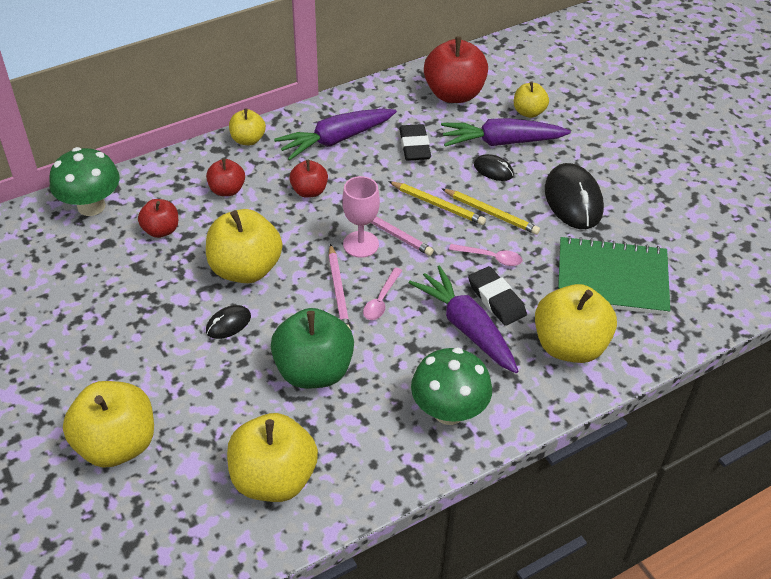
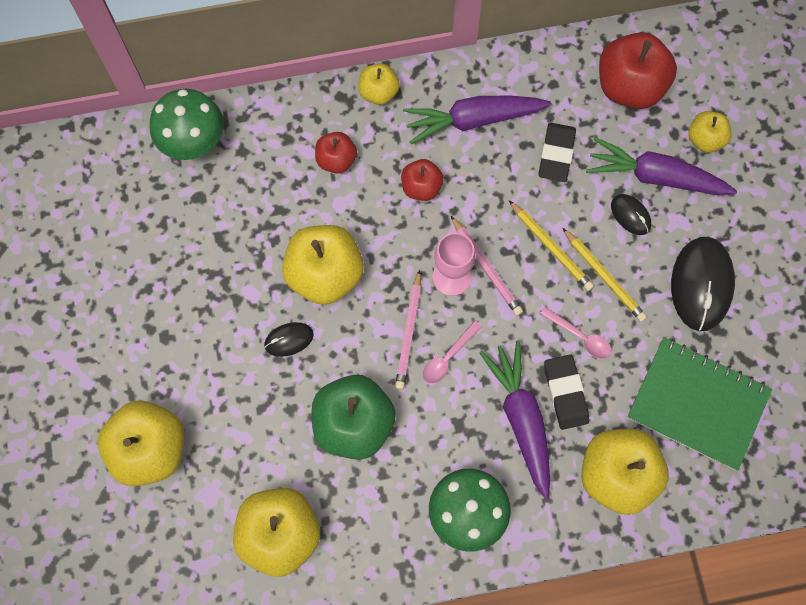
camera: 20 degrees right, 25 degrees up
(161, 230) = (255, 196): red apple -> none

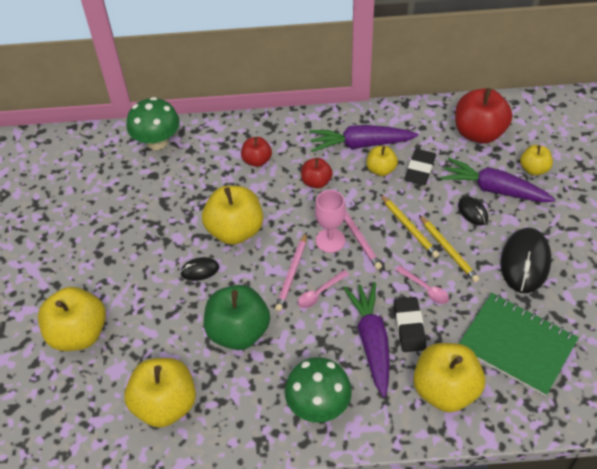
camera: 10 degrees right, 20 degrees down
(378, 92) = (294, 123): yellow apple -> yellow apple (381, 169)

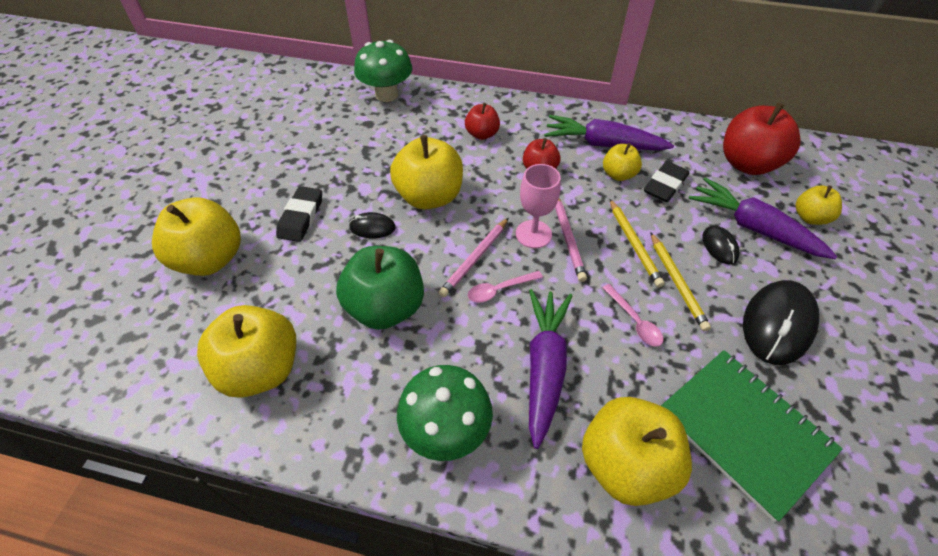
camera: 15 degrees right, 0 degrees up
(409, 326) = (600, 362): black eraser -> black eraser (301, 217)

